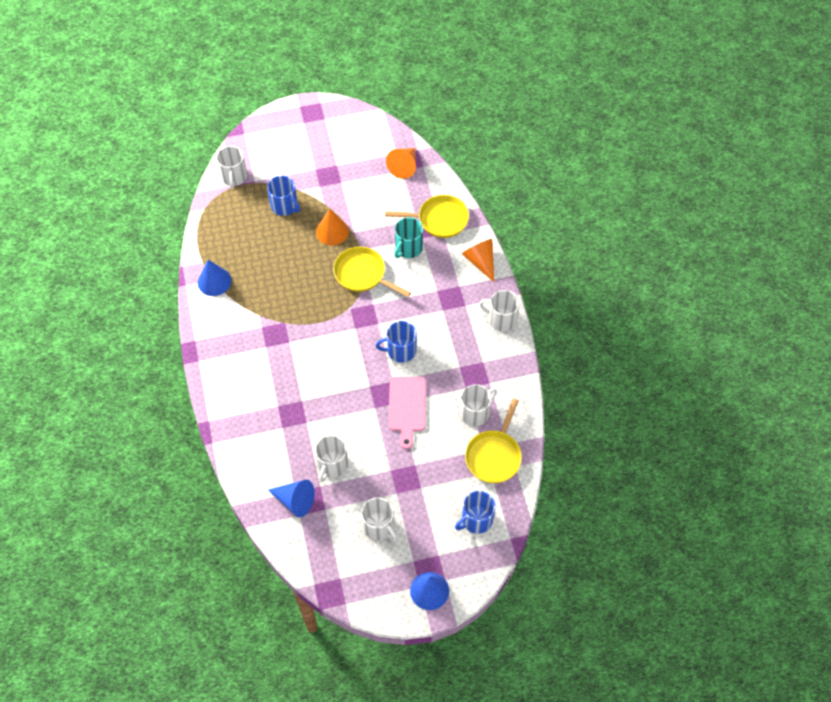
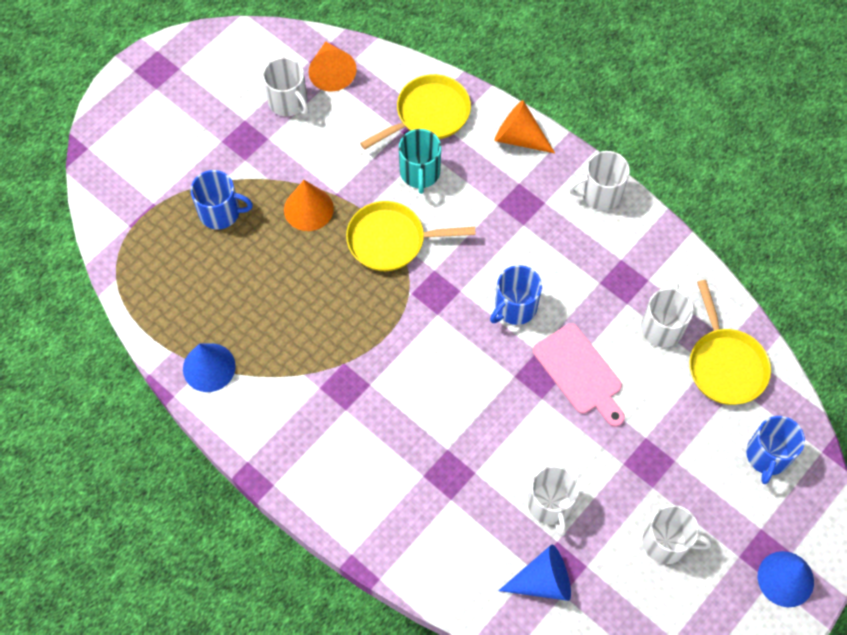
camera: 35 degrees left, 5 degrees up
(234, 177) = (121, 213): white mug -> white mug (288, 101)

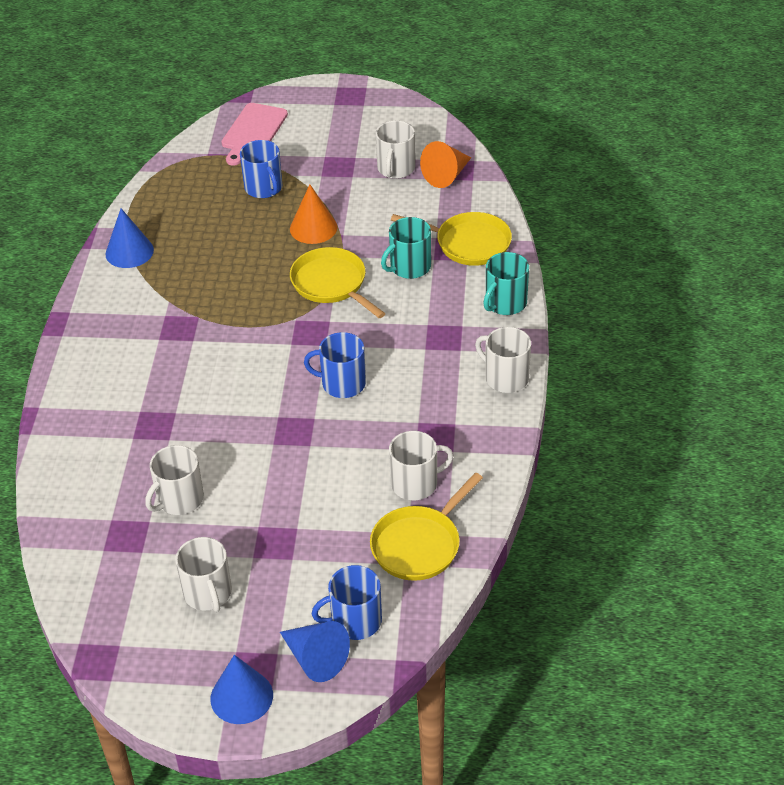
camera: 55 degrees right, 20 degrees down
(519, 137) = (505, 303): orange cone -> turquoise mug
(542, 581) = (105, 531): blue cone -> blue cone (315, 658)
(579, 373) = (319, 454): pink cutting board -> pink cutting board (253, 132)

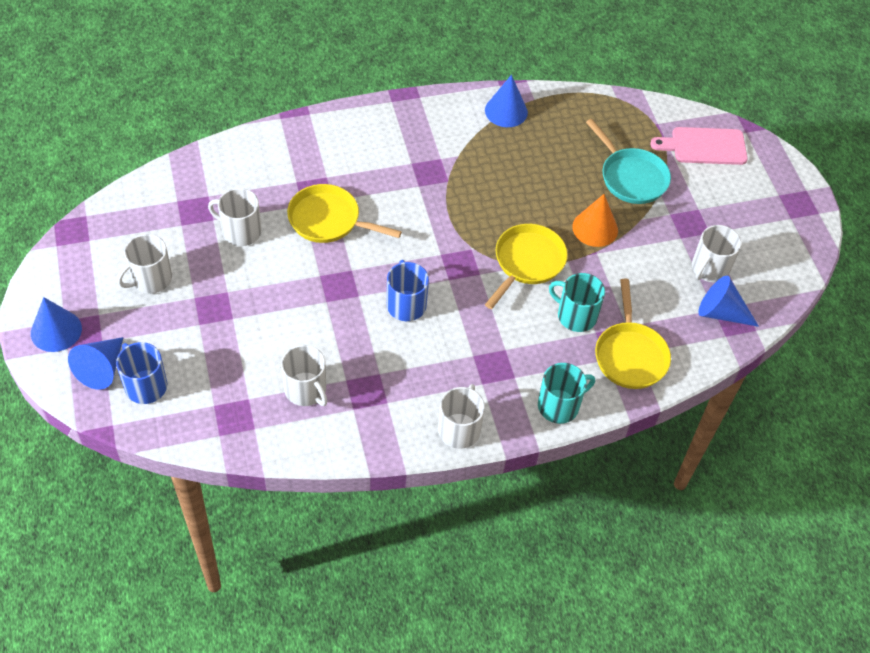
camera: 65 degrees right, 10 degrees up
(264, 188) = (631, 177): blue mug -> turquoise pan
(396, 169) = (709, 269): white mug -> white mug turned 45 degrees counterclockwise
(419, 544) = (238, 410): yellow pan -> yellow pan (328, 220)
(447, 175) = (721, 313): orange cone -> blue cone
(505, 303) = (559, 405): turquoise mug -> turquoise mug turned 135 degrees clockwise

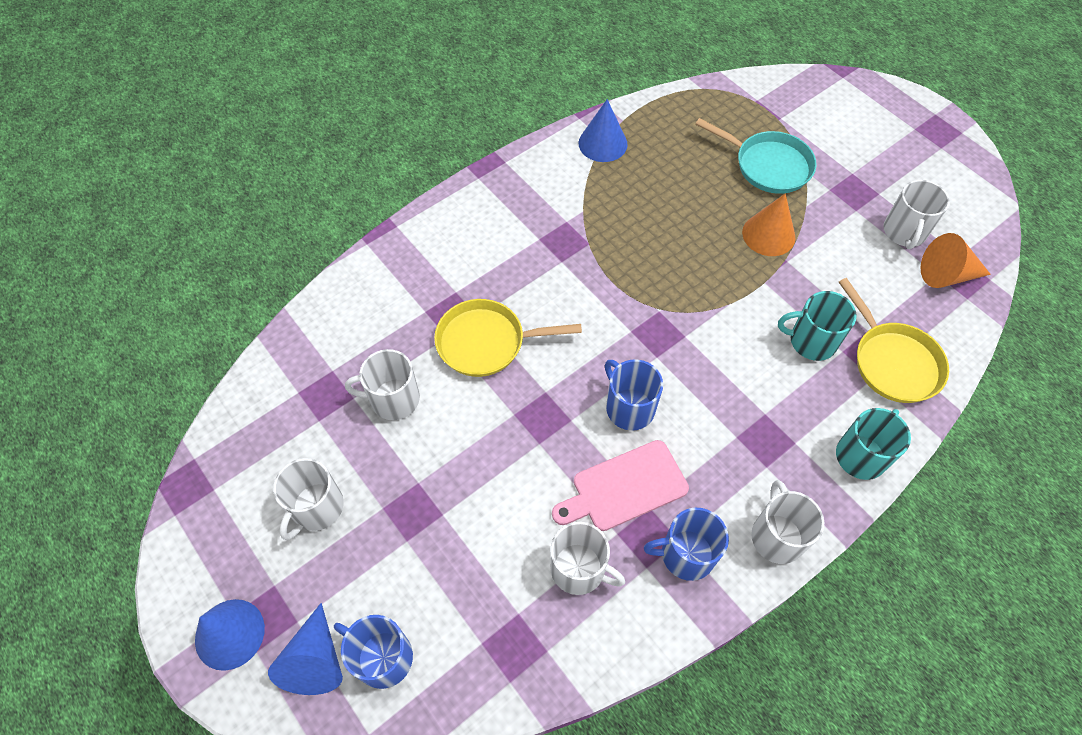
camera: 20 degrees left, 5 degrees up
(386, 412) = (686, 554): none -> blue mug
(527, 262) = (725, 302): yellow pan -> none
(704, 146) = (815, 106): pink cutting board -> pink cutting board (624, 487)
(721, 313) = (946, 275): blue cone -> orange cone

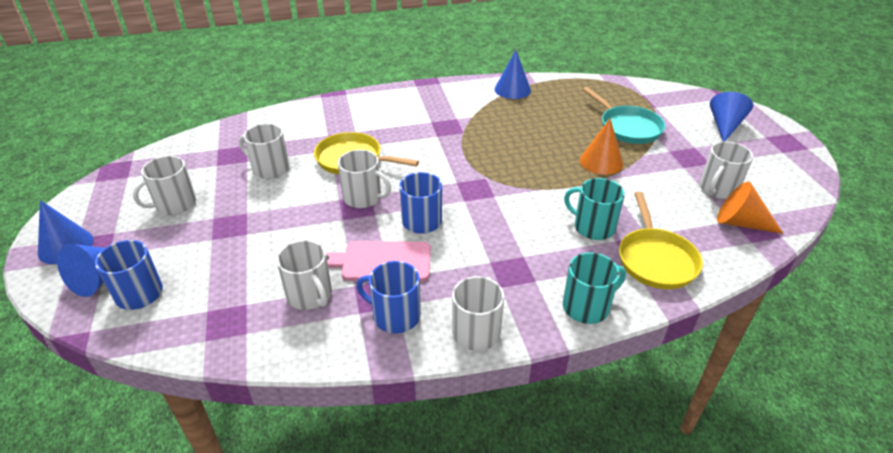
camera: 25 degrees right, 20 degrees down
(541, 399) = (363, 197): none -> white mug
(867, 125) = (725, 126): none -> blue cone

